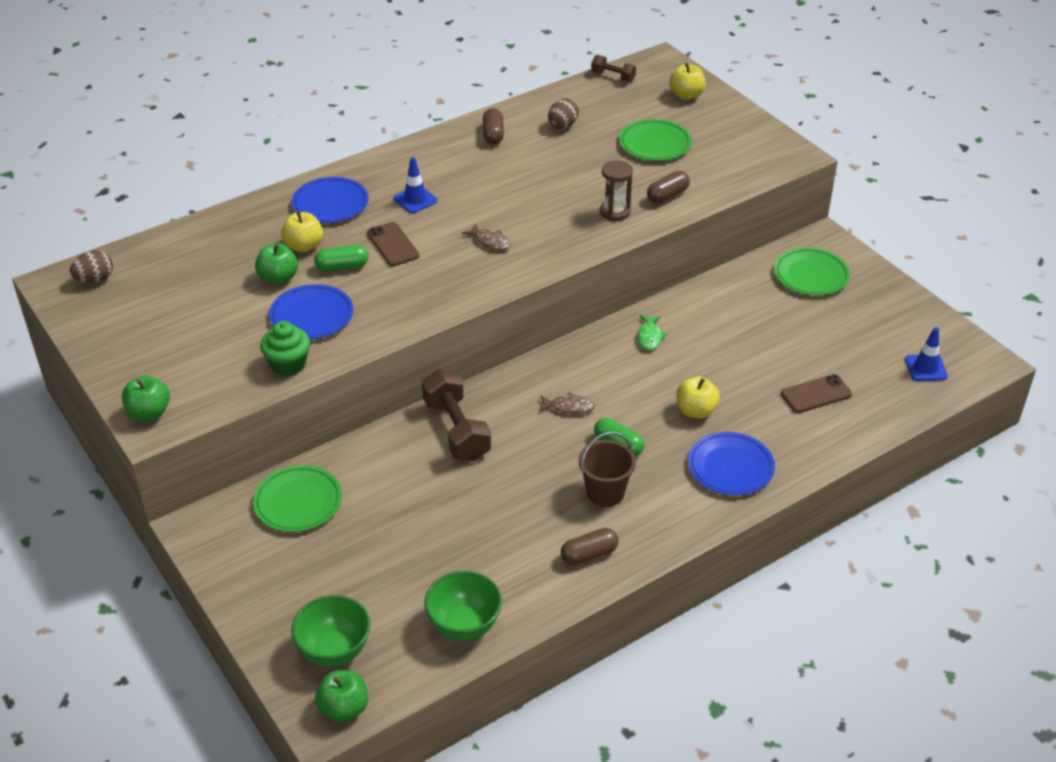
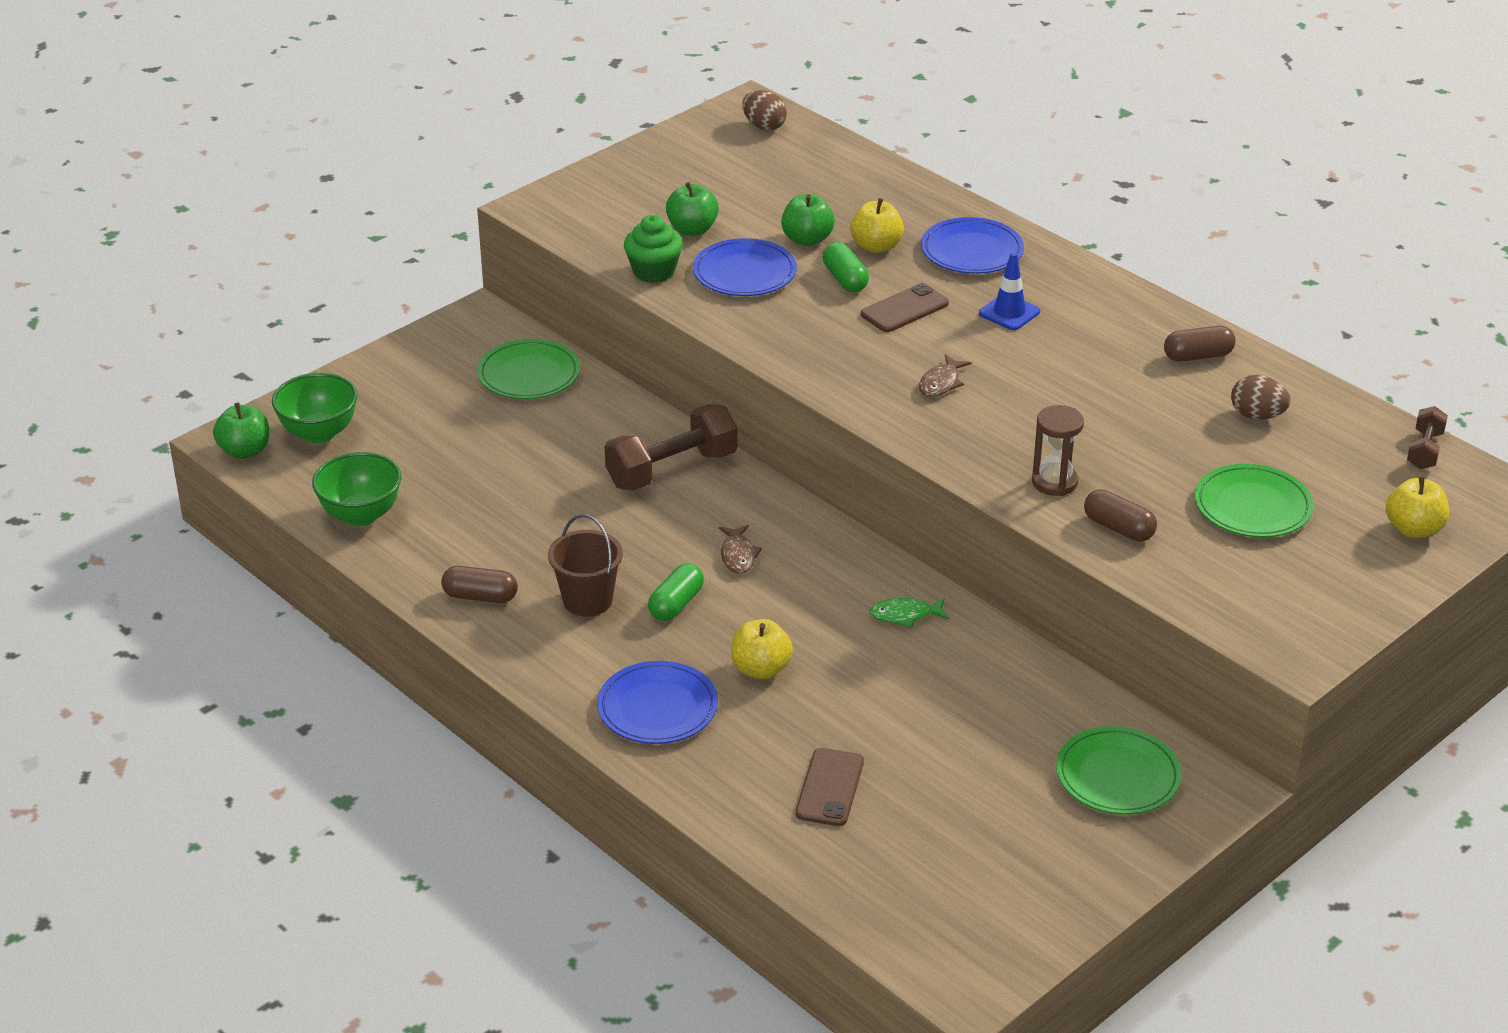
camera: 80 degrees right, 5 degrees down
(149, 413) = (554, 201): green apple -> green apple (692, 229)
(589, 554) = (480, 596): brown capsule -> brown capsule turned 45 degrees counterclockwise
(816, 394) = (829, 788): brown phone -> brown phone turned 45 degrees clockwise
(926, 368) = (928, 911): blue traffic cone -> none

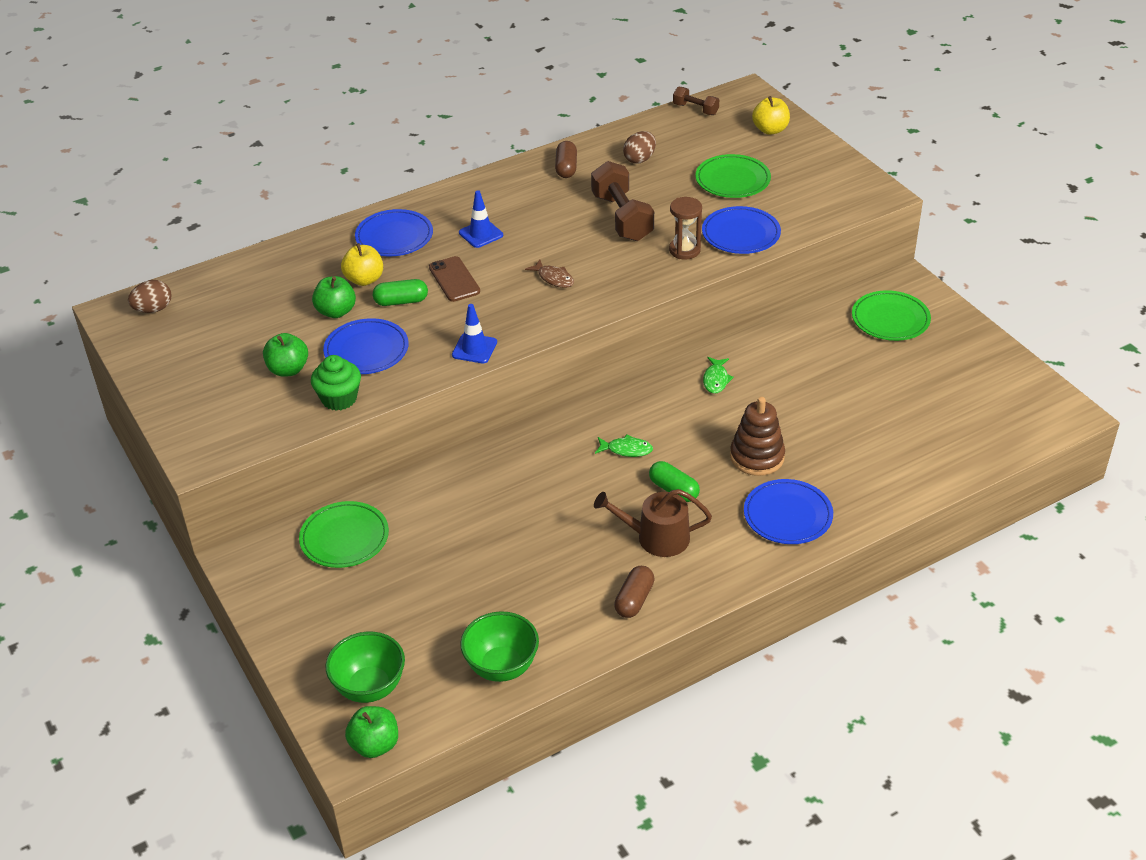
camera: 75 degrees left, 5 degrees up
(587, 600) = (656, 537): brown bucket -> brown watering can
(672, 470) = (510, 470): brown dumbbell -> brown dumbbell (622, 217)
(738, 555) = (626, 450): brown fish -> green fish
(761, 669) = (757, 457): yellow apple -> brown stacking toy
(775, 346) = (474, 349): none -> blue traffic cone
(829, 788) = (884, 443): brown phone -> none
(1118, 528) = (741, 234): brown capsule -> blue plate

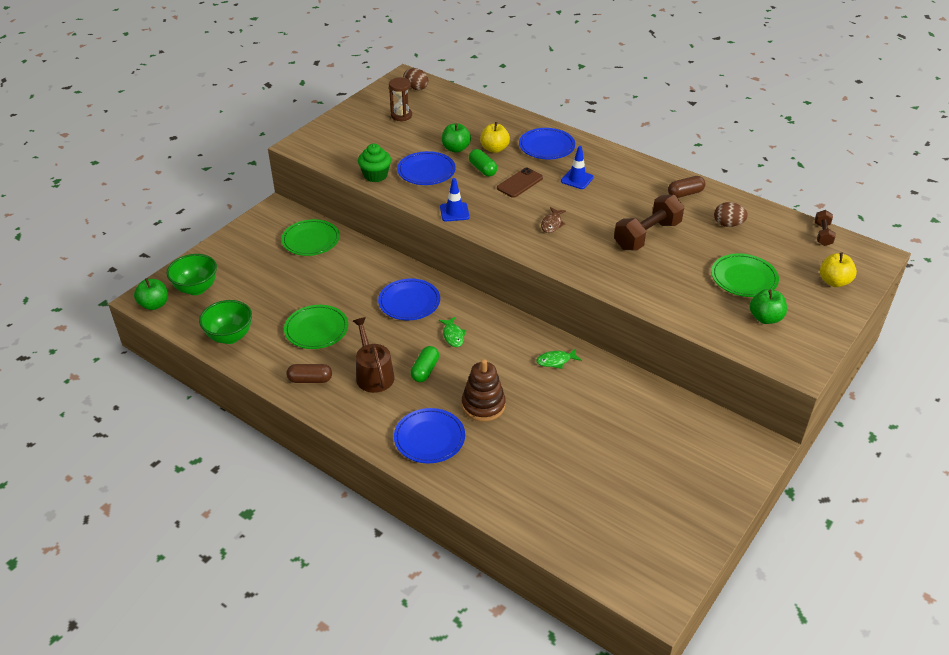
camera: 65 degrees right, 0 degrees up
(288, 369) = (391, 149): green apple -> green apple (765, 318)
(684, 250) = (632, 276): brown hourglass -> brown hourglass (401, 115)
(741, 234) = (676, 300): blue plate -> blue plate (409, 302)
(890, 319) = (702, 446): green plate -> green plate (316, 329)

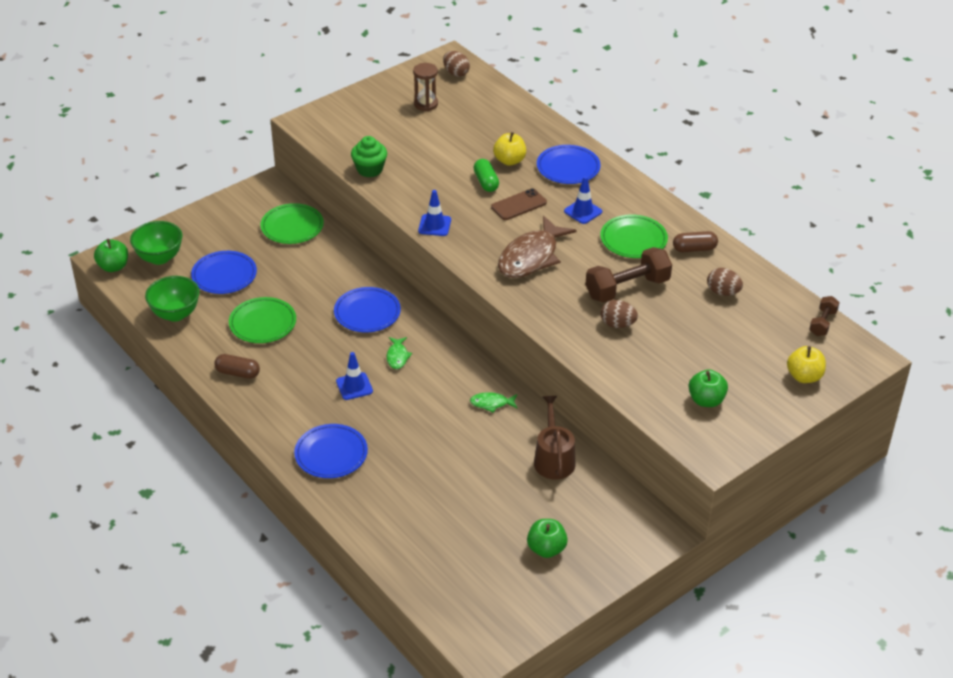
camera: 15 degrees right, 0 degrees up
(373, 374) = (301, 380): brown watering can -> brown watering can (553, 459)
(425, 370) = (354, 386): green capsule -> blue traffic cone
(426, 171) = (425, 174): blue plate -> blue plate (224, 275)
(456, 148) = (468, 153): green apple -> green apple (546, 549)
(483, 405) = (397, 433): brown stacking toy -> none
(552, 224) = (531, 257): brown fish -> brown fish, size x2.19
(655, 267) = (617, 324): none -> brown egg
(744, 278) = (707, 354): green plate -> green plate (633, 239)

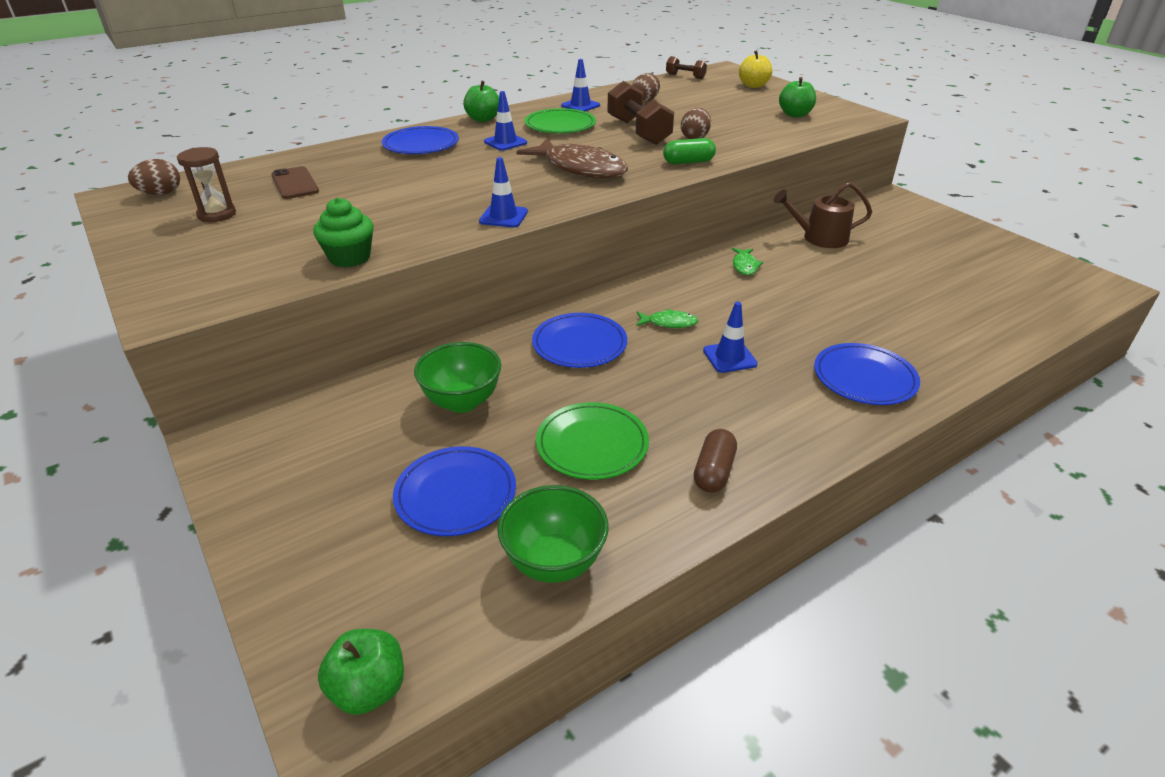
camera: 85 degrees left, 5 degrees down
(159, 258) = (368, 598): green bowl -> green bowl (462, 402)
(292, 226) = (353, 413): green plate -> none
(486, 182) = (425, 185): green capsule -> green capsule (688, 162)
(509, 161) = (389, 171): yellow apple -> none
(519, 205) = (480, 170): brown phone -> brown phone (295, 183)
(546, 549) = (946, 248): green apple -> green apple (483, 119)
(694, 249) = (580, 105): brown capsule -> blue traffic cone

